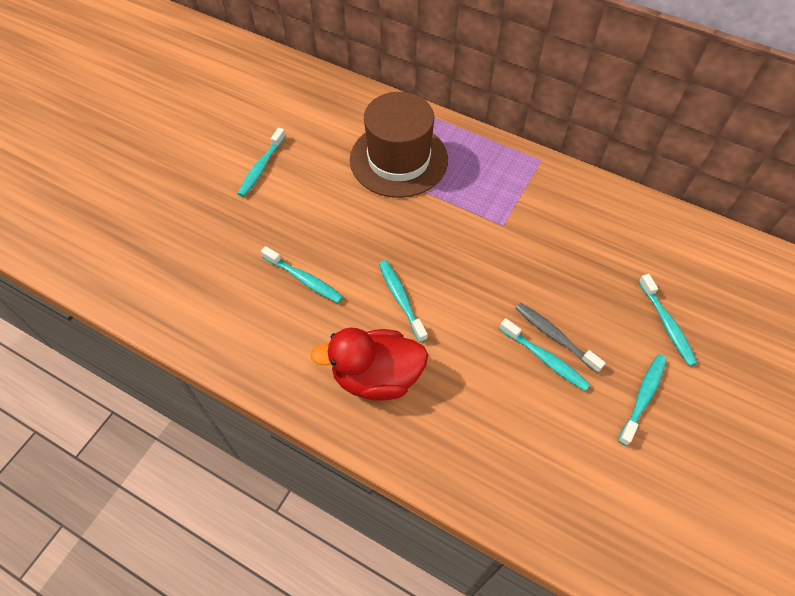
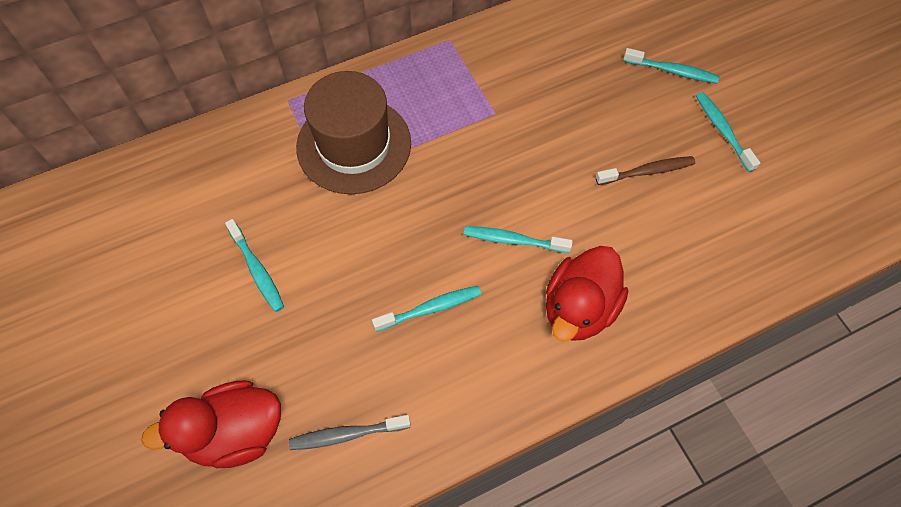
camera: 55 degrees left, 5 degrees up
(141, 226) = (235, 433): none -> red duck
(545, 359) = (647, 171): turquoise toothbrush -> brown toothbrush
(554, 336) = (631, 151): grey toothbrush -> grey toothbrush (347, 434)

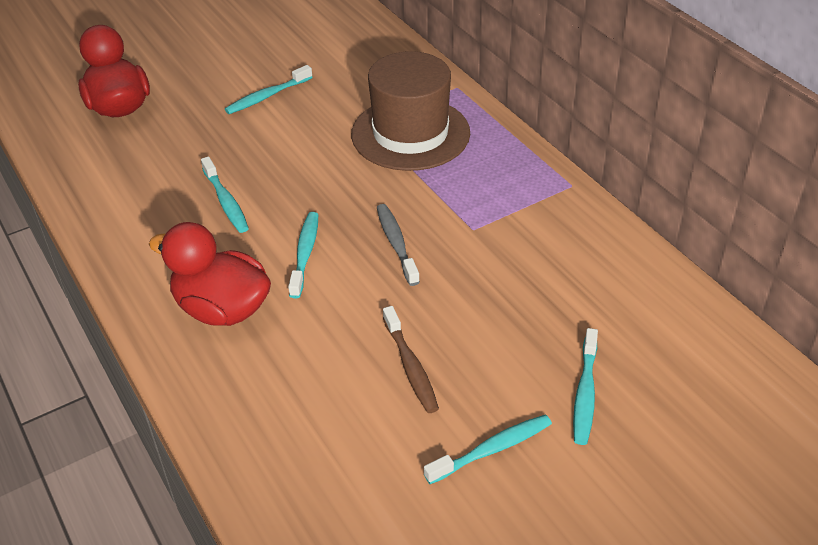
camera: 85 degrees right, 20 degrees down
(347, 434) = (107, 164): grey toothbrush -> grey toothbrush (396, 244)

